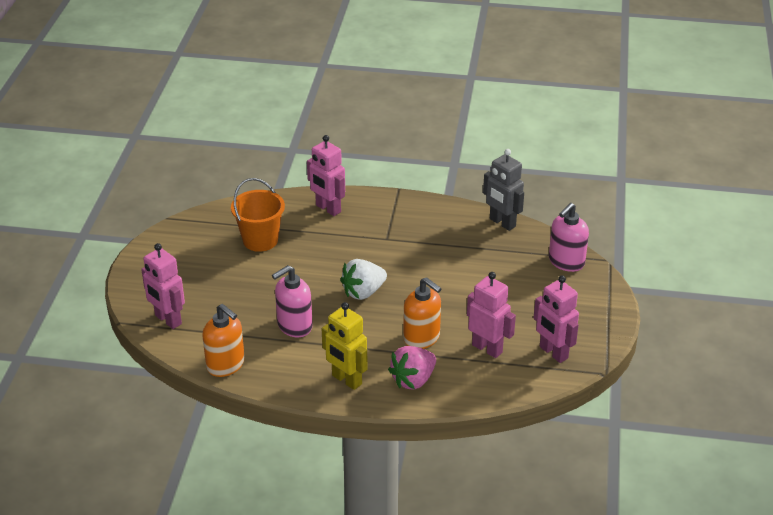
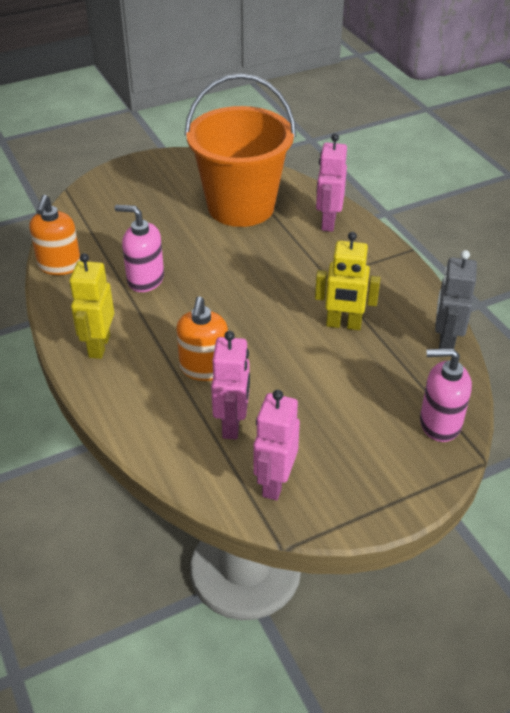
camera: 55 degrees right, 5 degrees up
(168, 320) = (89, 209): pink robot -> none
(260, 240) = (241, 207): orange bucket -> orange bucket, size x1.78
(363, 292) = (233, 298): white strawberry -> none
(413, 380) = (136, 391): pink strawberry -> none
(442, 255) = (343, 324): none -> yellow robot

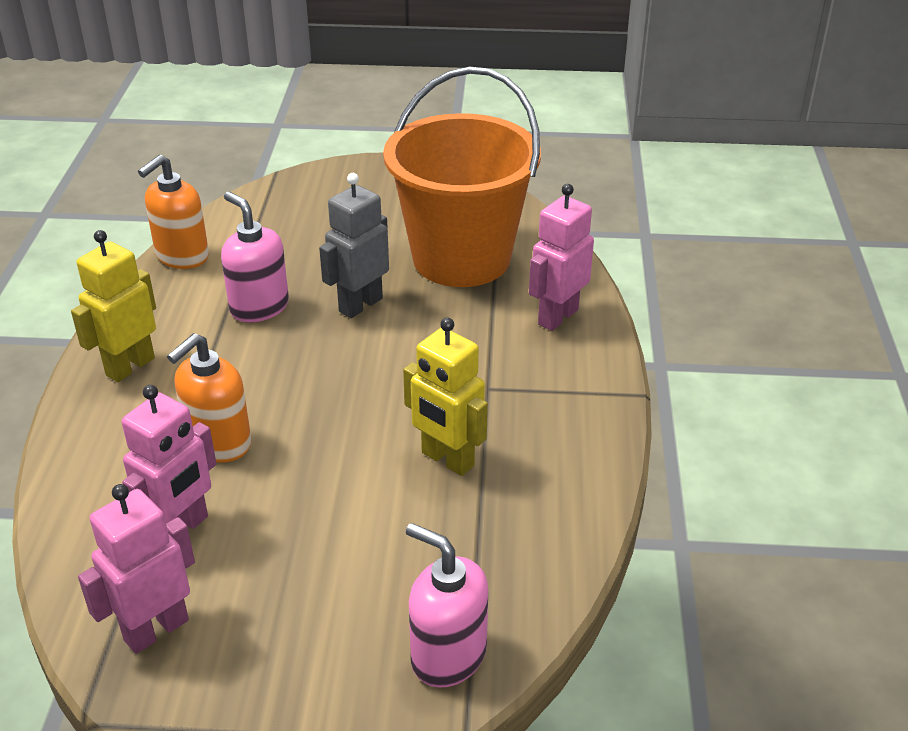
camera: 30 degrees right, 5 degrees down
(445, 343) = (567, 544): grey robot -> grey robot (360, 305)

